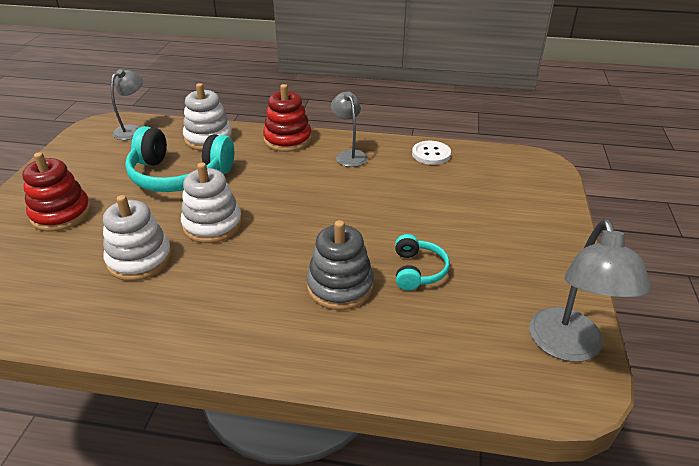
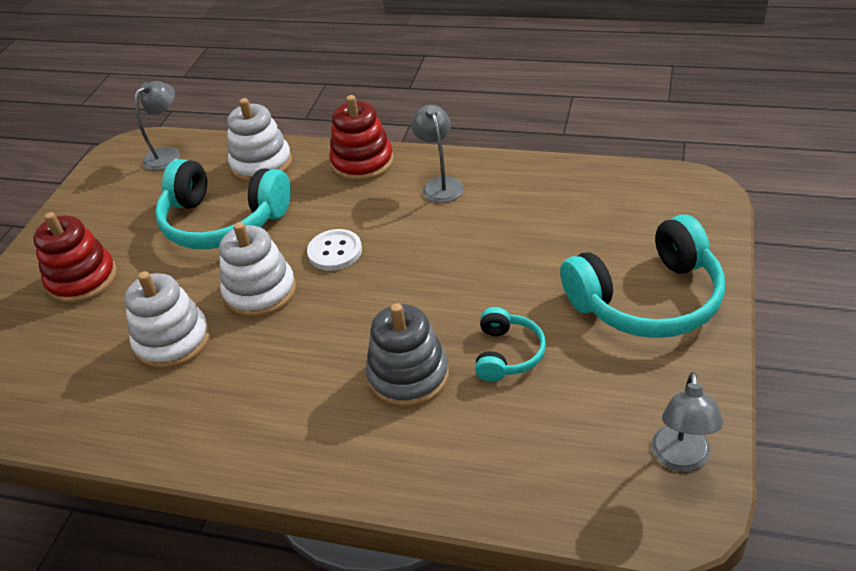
camera: 10 degrees right, 5 degrees up
(431, 154) = (550, 179): white button -> white button (335, 251)
(518, 233) = (647, 299): none -> turquoise headphones
(568, 347) = (681, 459): grey lamp -> grey lamp, size x0.64

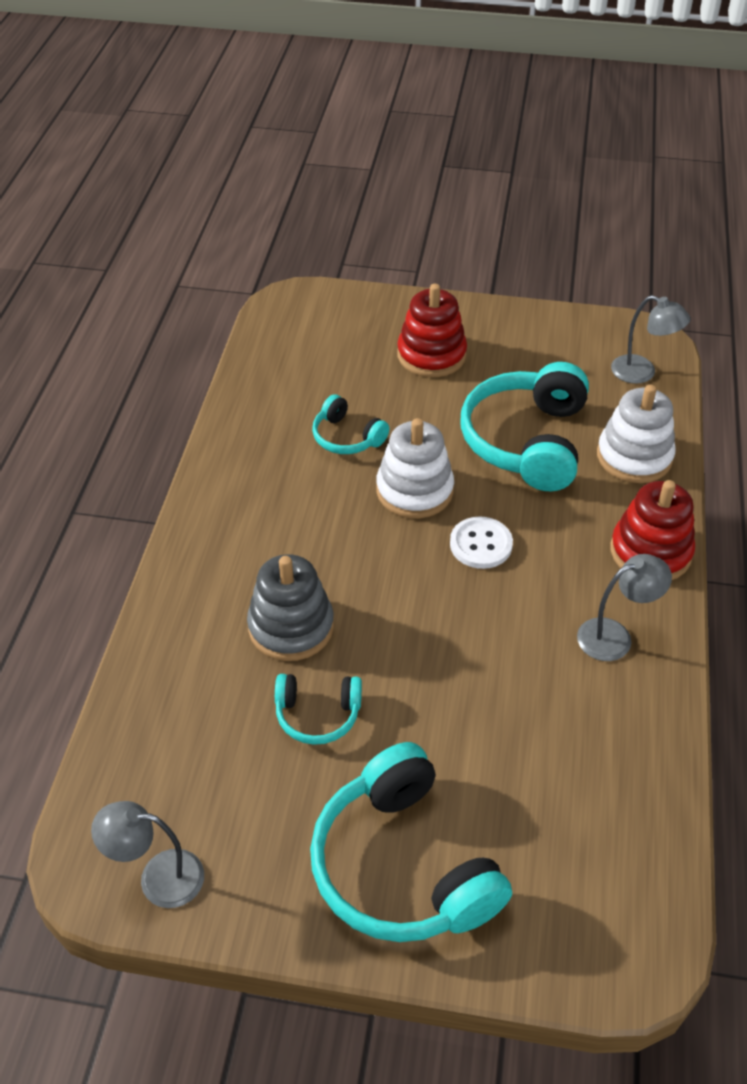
camera: 80 degrees right, 5 degrees up
(173, 341) = (347, 437): white stacking toy -> turquoise headphones

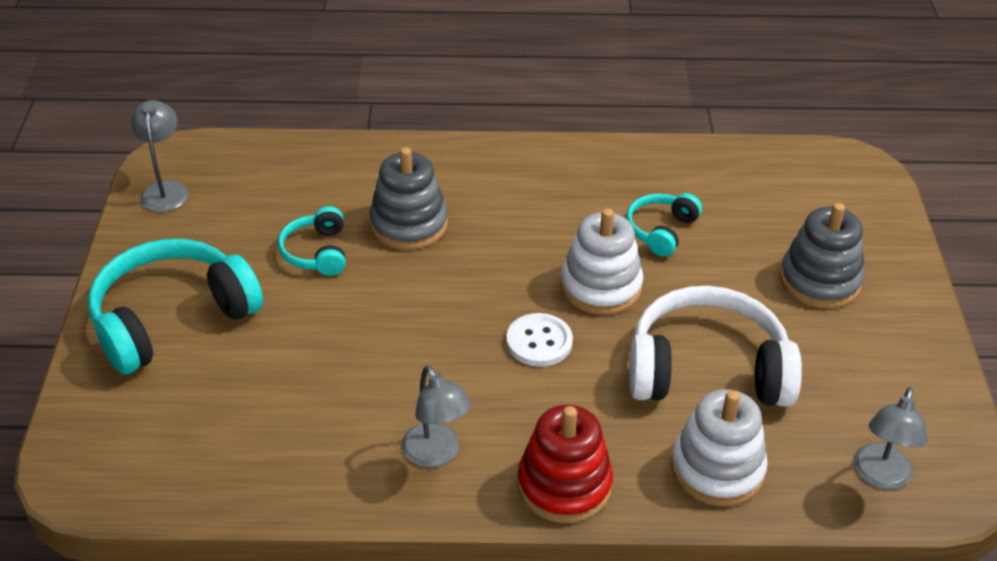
camera: 80 degrees right, 5 degrees down
(431, 355) = (820, 281): red stacking toy -> grey stacking toy
(526, 441) = (707, 370): turquoise headphones -> white headphones

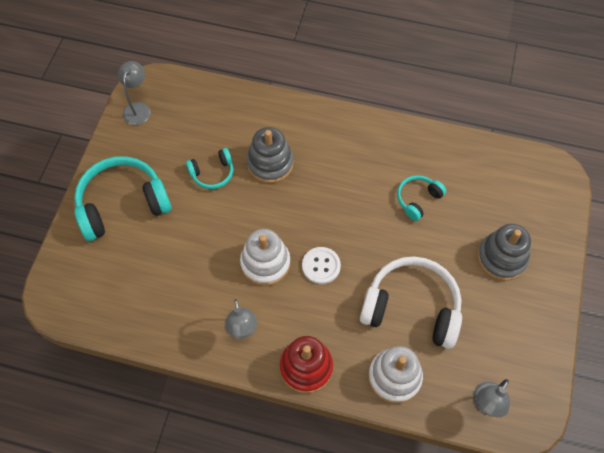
camera: 15 degrees right, 20 degrees up
(317, 252) = (212, 173): turquoise headphones -> turquoise headphones turned 120 degrees counterclockwise
(601, 286) = (368, 234): white stacking toy -> white stacking toy (265, 263)

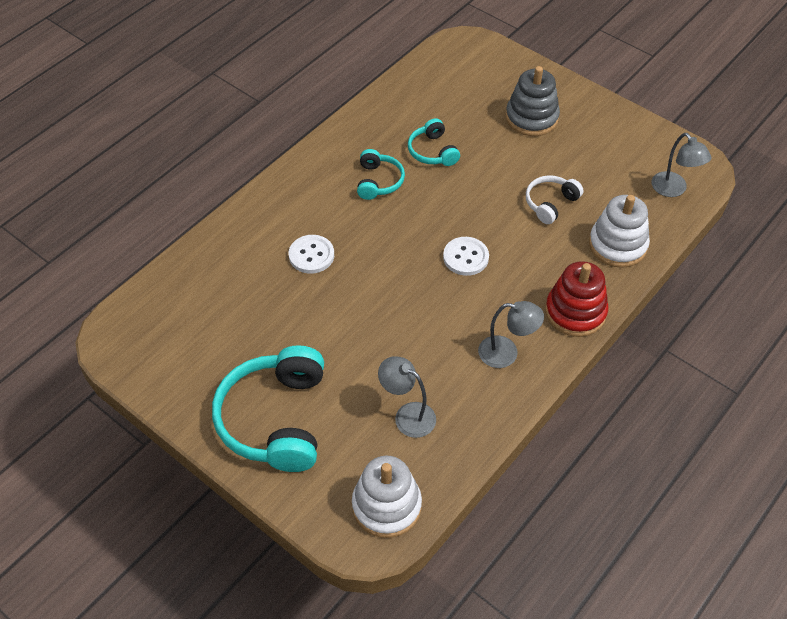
camera: 65 degrees left, 10 degrees down
(138, 108) = (143, 358): grey lamp -> grey lamp (407, 415)
(212, 173) = (290, 313): turquoise headphones -> turquoise headphones (378, 181)
(265, 263) = (436, 304): white stacking toy -> white stacking toy (386, 506)
(270, 163) = (311, 255): grey stacking toy -> white button
(411, 308) = (550, 203): white headphones -> white headphones, size x0.51

